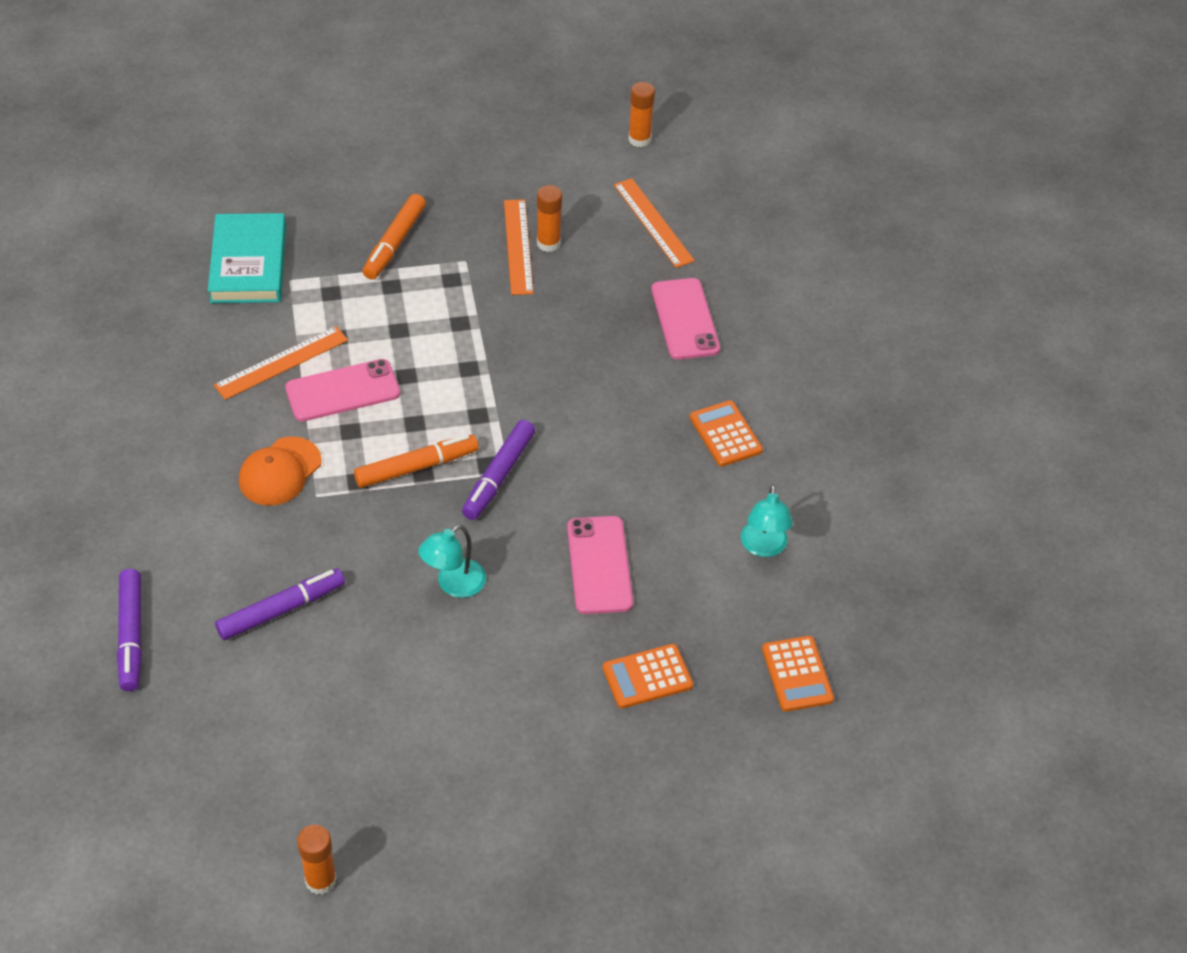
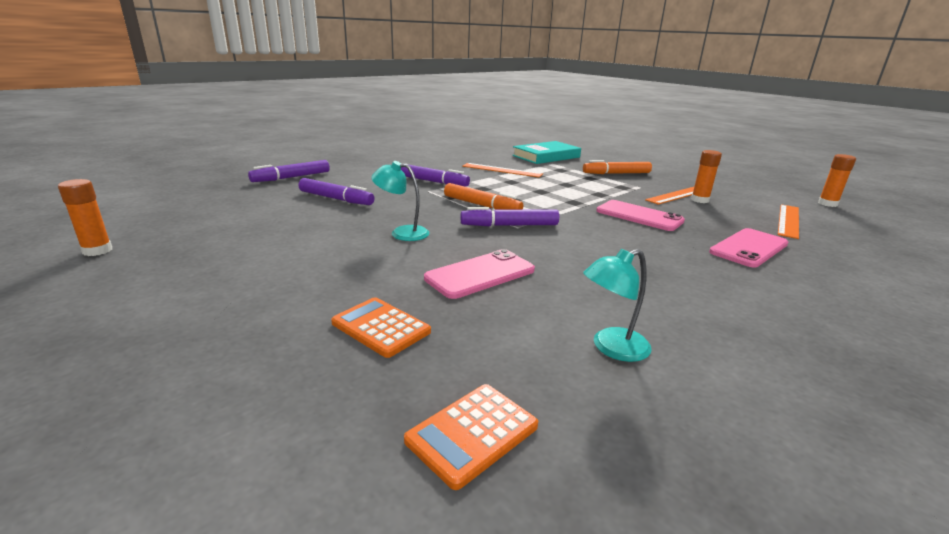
camera: 60 degrees right, 25 degrees down
(280, 472) = (433, 182): orange cap -> purple marker
(343, 391) = (506, 182): pink phone -> pink phone (639, 216)
(725, 434) = (691, 291): orange calculator -> none

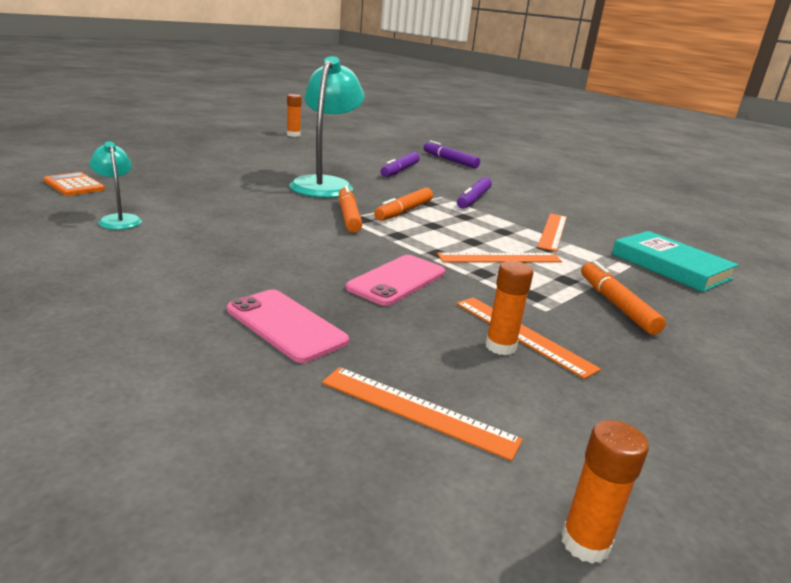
camera: 85 degrees right, 0 degrees up
(381, 327) = (180, 176): orange calculator -> none
(402, 233) = (325, 184): turquoise lamp -> turquoise lamp, size x2.02
(480, 274) = (243, 199): pink phone -> none
(509, 225) = (348, 216): purple marker -> orange marker
(568, 188) = (499, 258): none -> orange ruler

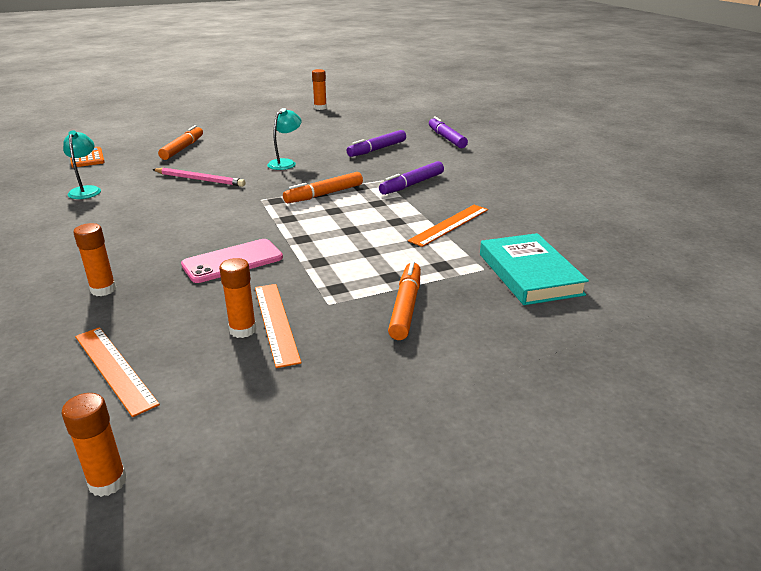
camera: 25 degrees right, 5 degrees up
(250, 203) = (200, 179): none -> pink pencil
(286, 325) = (103, 290): pink phone -> orange glue stick
(325, 184) = (285, 163): turquoise lamp -> turquoise lamp, size x0.50
(348, 216) = (267, 197): orange marker -> orange marker (183, 148)
(499, 258) = (354, 248): orange ruler -> none

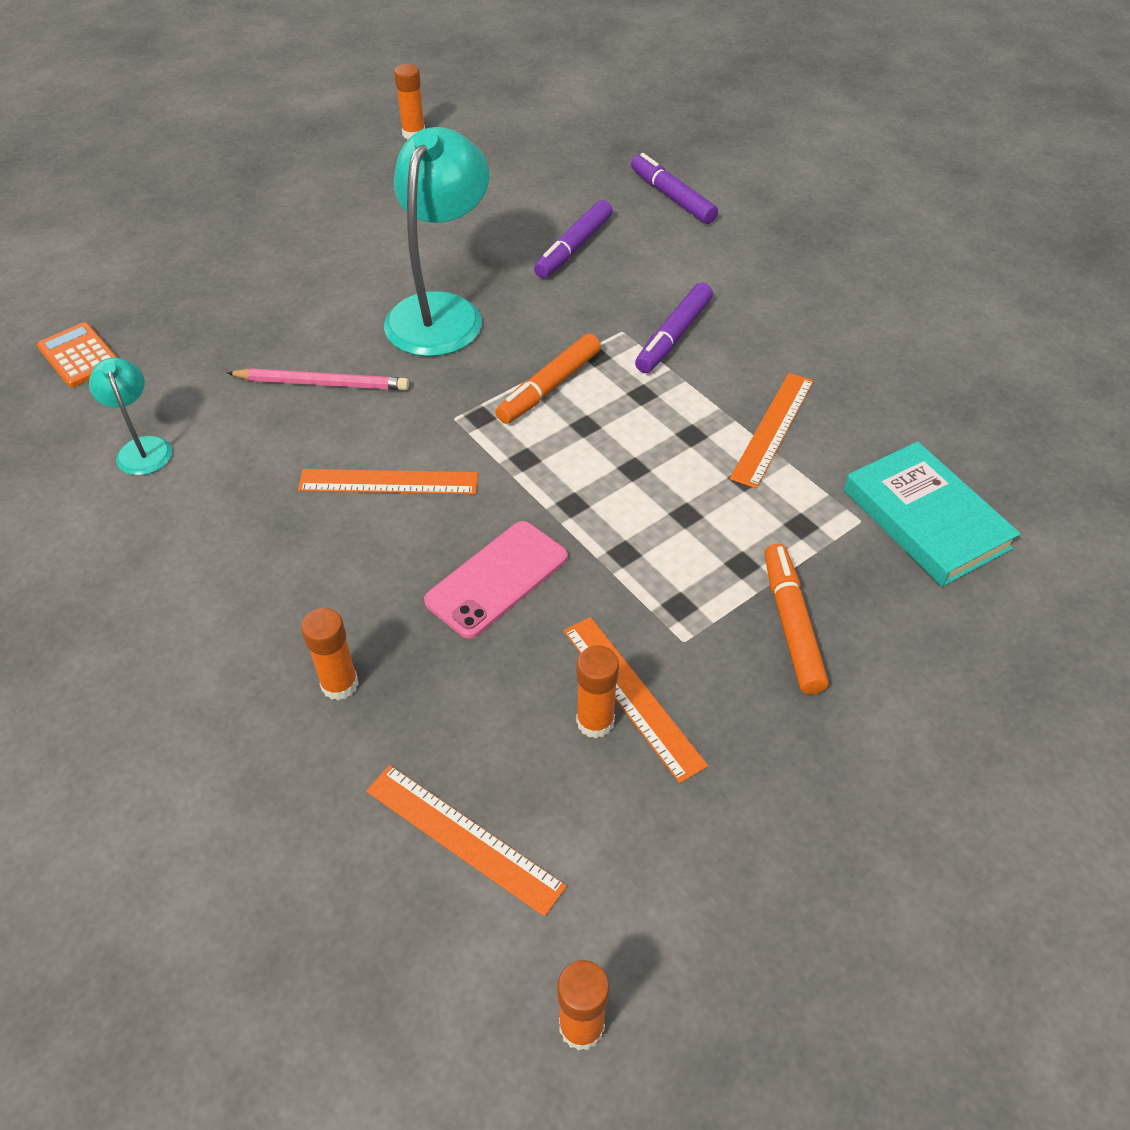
camera: 15 degrees left, 20 degrees up
(183, 148) = (237, 298): orange marker -> none
(203, 217) = (388, 482): none -> orange ruler
(285, 163) = (441, 312): turquoise lamp -> turquoise lamp, size x2.02

